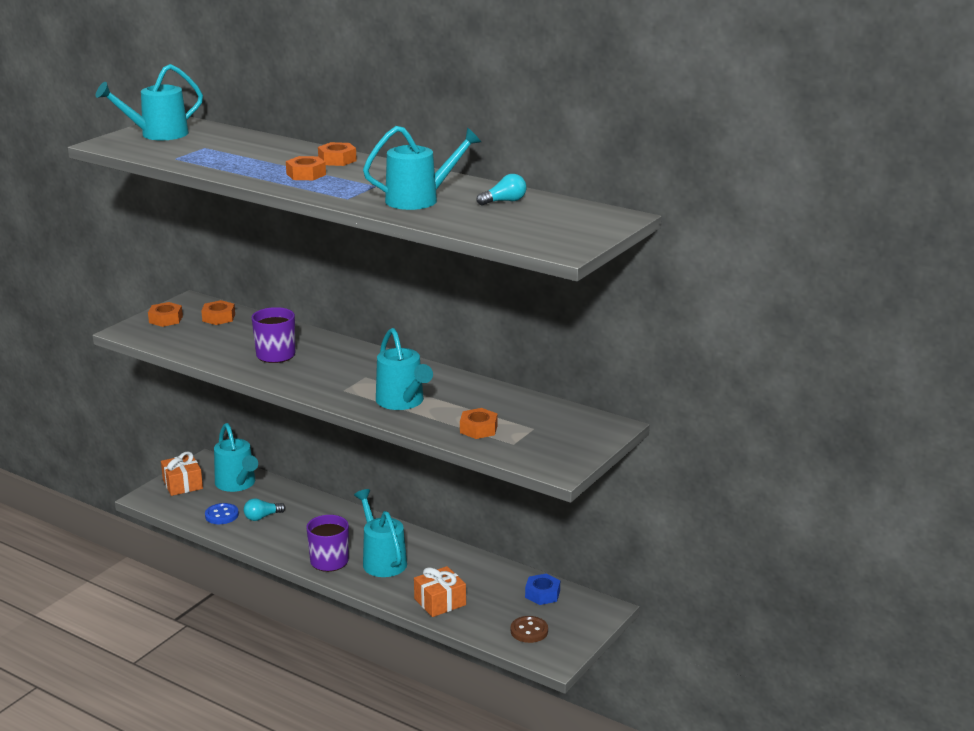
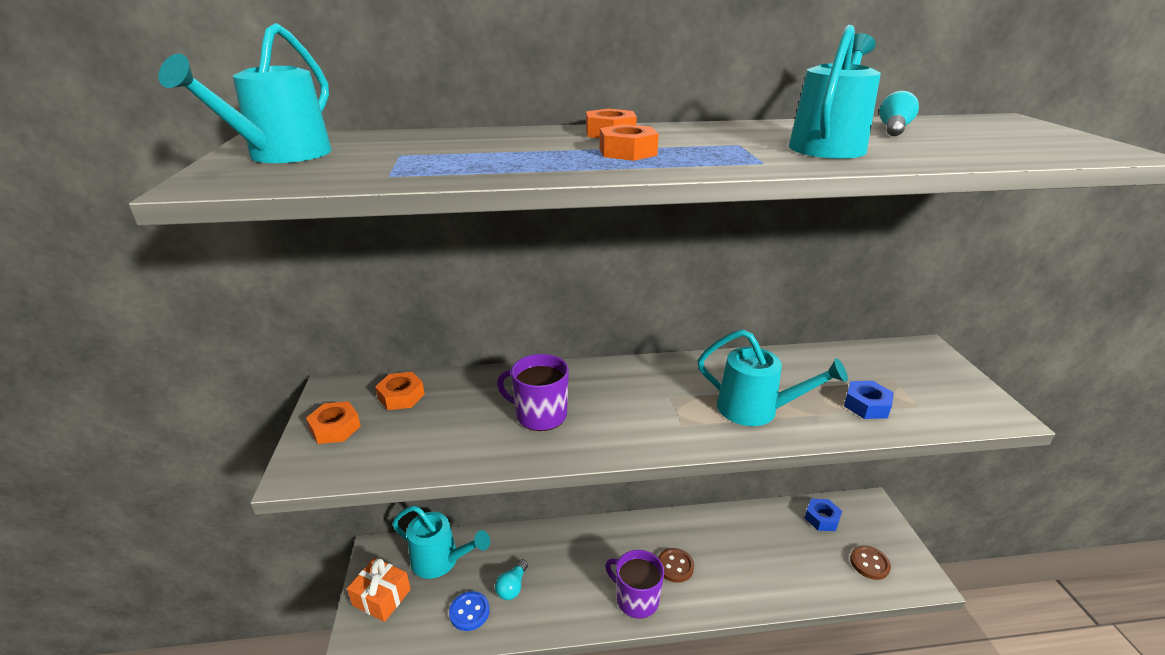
camera: 40 degrees left, 5 degrees up
(381, 560) = (675, 566): turquoise watering can -> brown button
(440, 602) = (776, 581): orange gift -> none
(478, 429) = (866, 405): orange nut -> blue nut

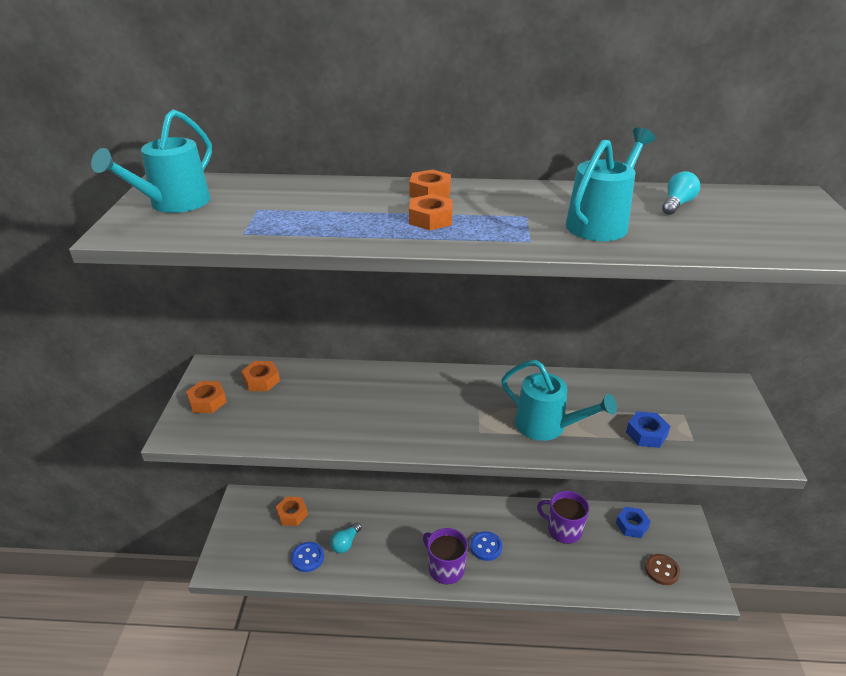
camera: 10 degrees right, 5 degrees up
(381, 597) = (241, 536): orange gift -> none
(441, 561) = (292, 514): turquoise watering can -> orange nut
(540, 415) = (366, 409): purple mug -> purple mug (563, 529)
(675, 566) = (486, 547): brown button -> blue button

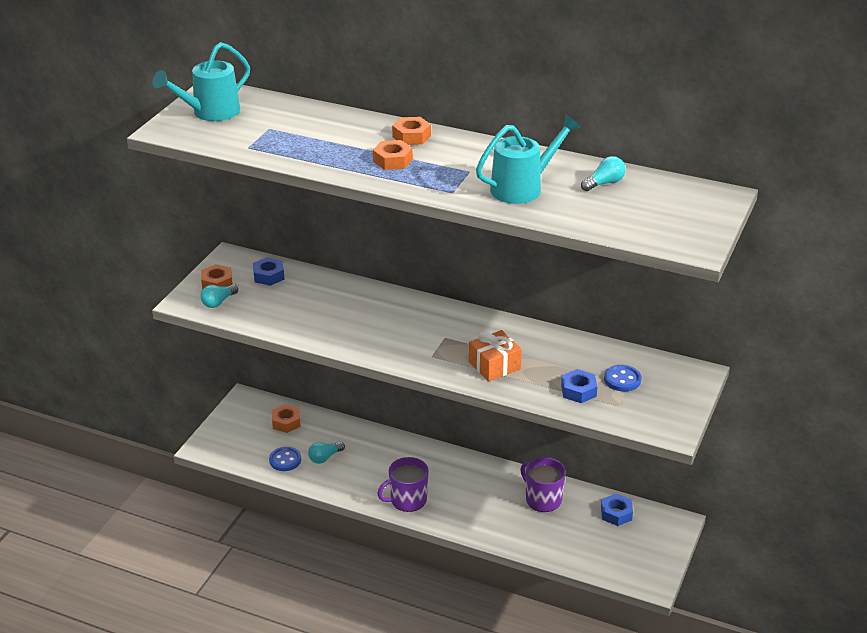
camera: 20 degrees right, 0 degrees up
(217, 424) = (218, 302): none -> turquoise light bulb
(261, 380) = (268, 276): orange nut -> blue nut
(445, 568) = (407, 500): purple mug -> purple mug turned 90 degrees counterclockwise
(486, 547) = (456, 493): blue button -> blue button (622, 379)
(548, 426) = (494, 365): turquoise watering can -> orange gift
(662, 570) = (618, 555): brown button -> none

